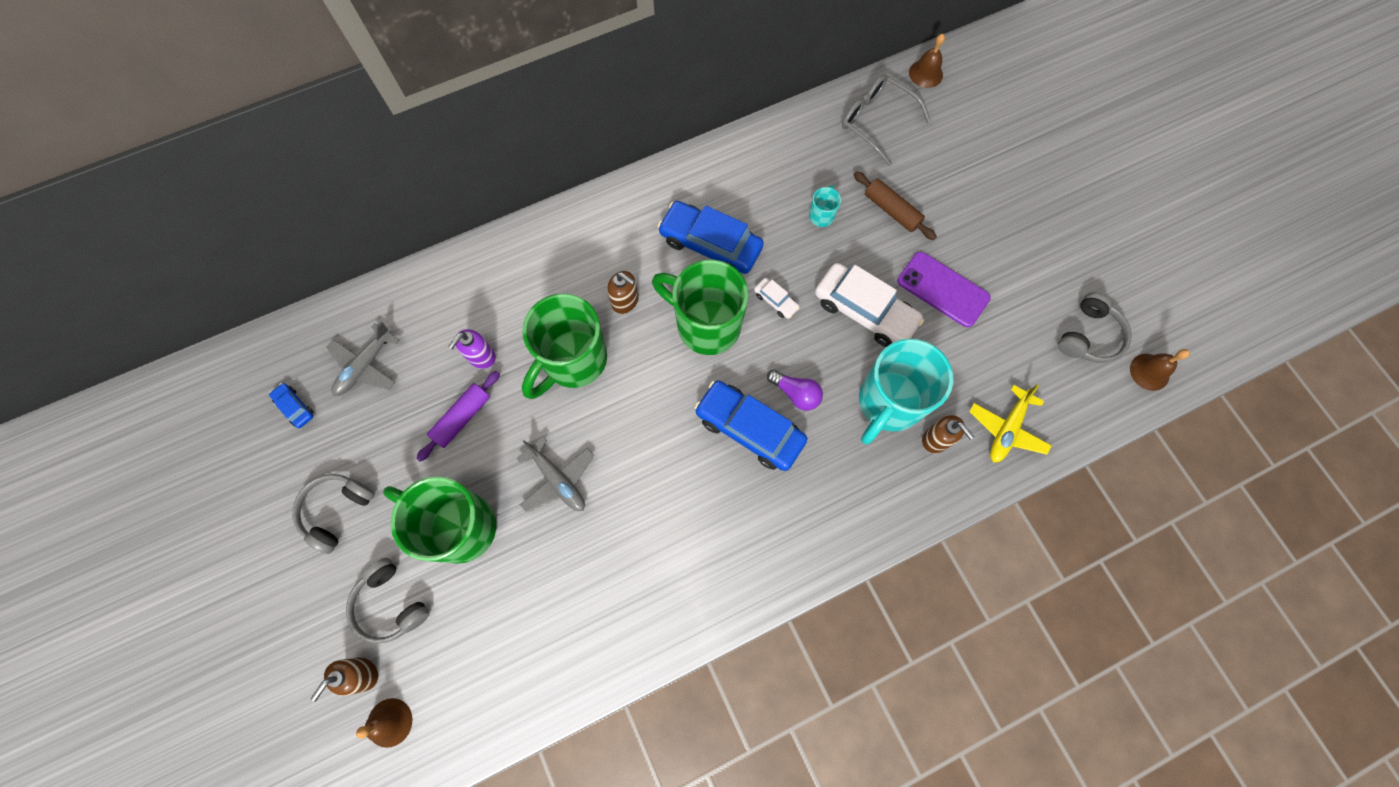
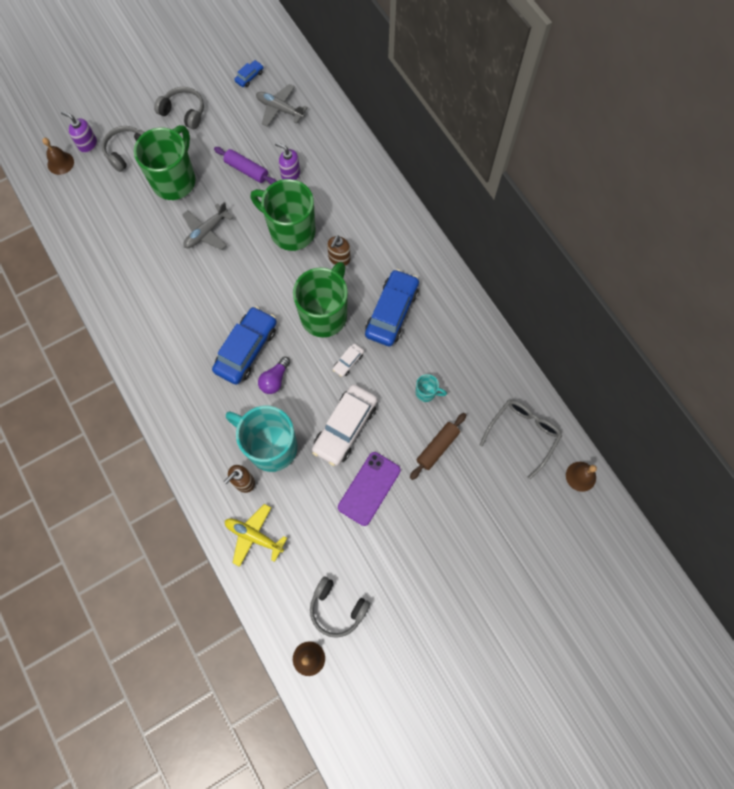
camera: 85 degrees right, 0 degrees up
(362, 674) = (87, 144): brown soap dispenser -> purple soap dispenser

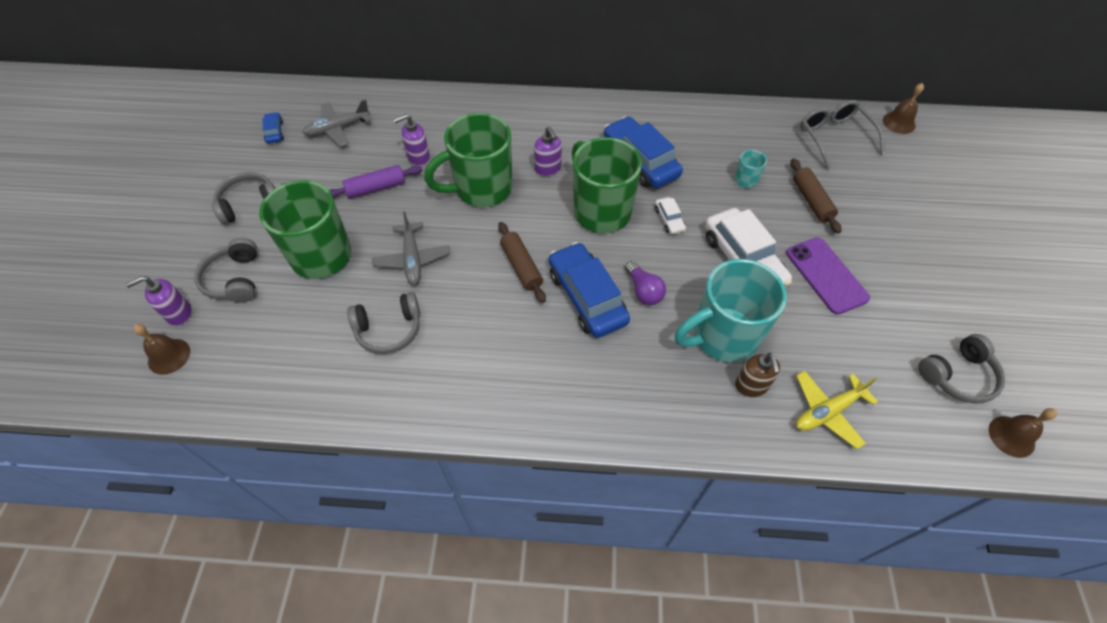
camera: 55 degrees left, 15 degrees down
(149, 256) = (389, 329): none -> grey headphones
(244, 297) = (521, 266): none -> brown rolling pin
(339, 258) = (548, 169): brown soap dispenser -> purple soap dispenser

